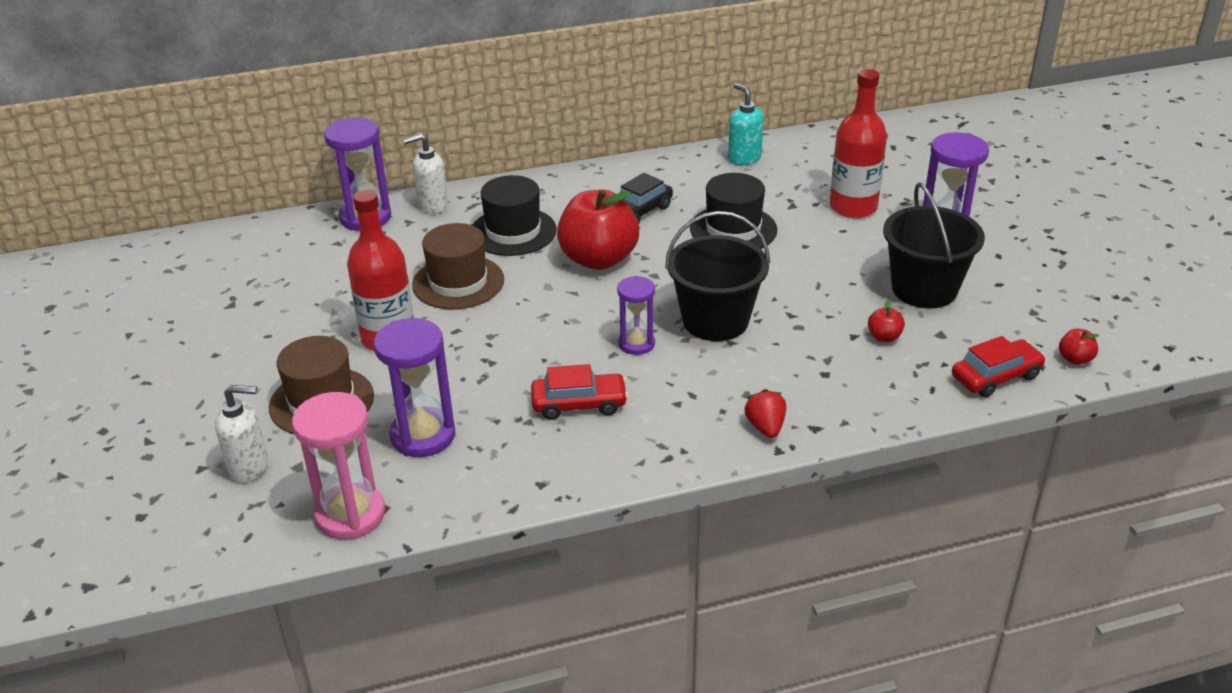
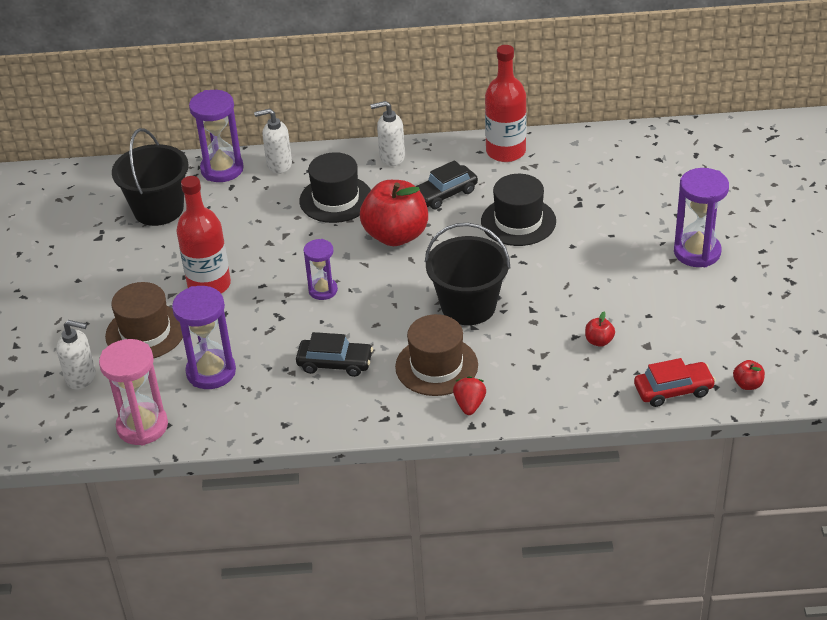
camera: 15 degrees right, 5 degrees up
(458, 282) = (277, 241): brown hat -> brown hat (436, 366)
(562, 184) = (391, 157): none -> white soap dispenser
(579, 404) = (335, 363): red car -> black car
(636, 344) = (398, 318): purple hourglass -> purple hourglass (323, 290)
(744, 158) = (557, 150): turquoise soap dispenser -> none
(853, 207) = (630, 213): red bottle -> red bottle (506, 151)
(924, 289) = (653, 302): black bucket -> black bucket (158, 209)

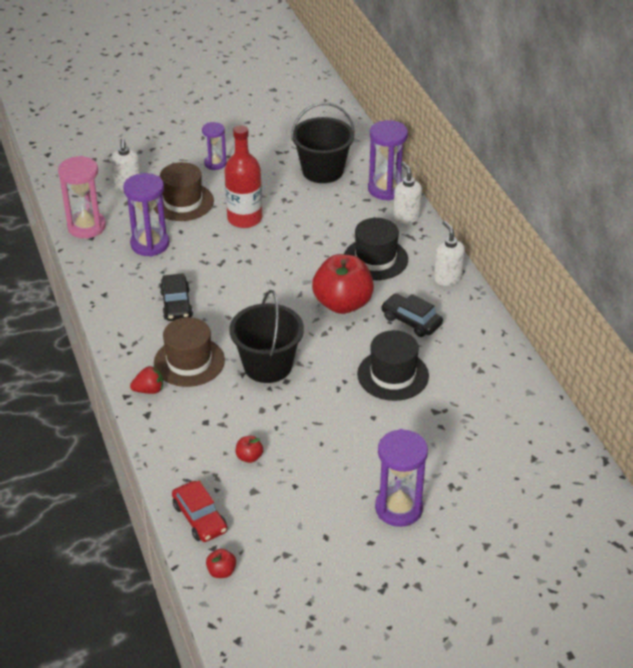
camera: 70 degrees right, 0 degrees up
(323, 290) = (259, 278): purple hourglass -> purple hourglass (215, 163)
(506, 151) = (491, 347): red bottle -> none

